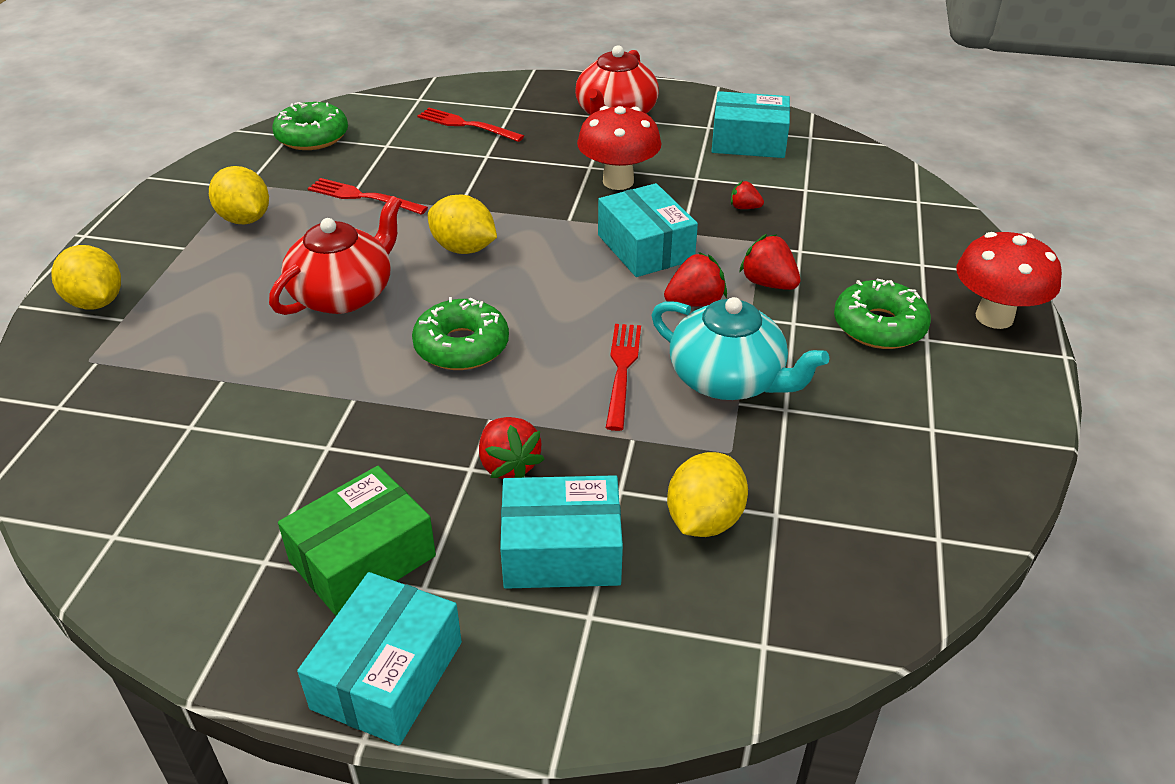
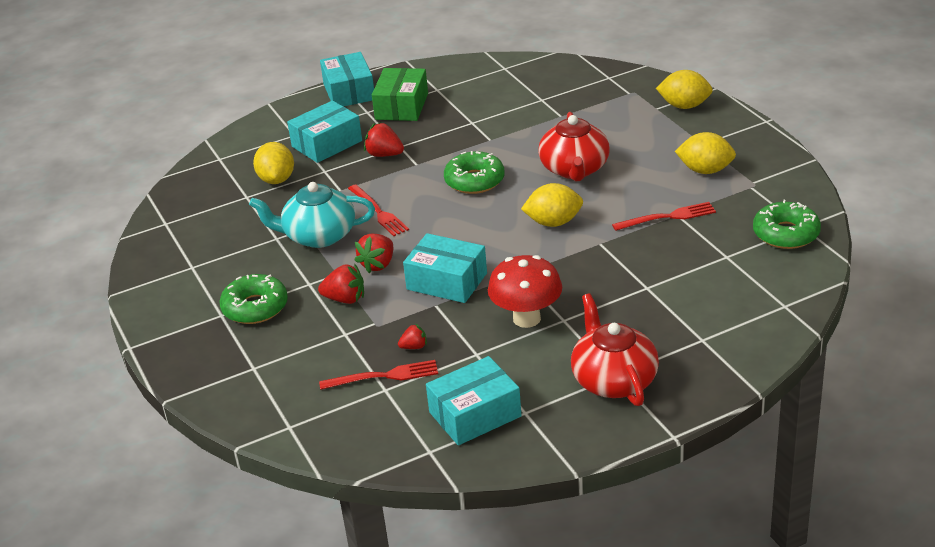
camera: 145 degrees right, 5 degrees down
(465, 125) = (706, 303): red fork -> red fork (385, 376)
(994, 317) = (184, 351): red mushroom -> none

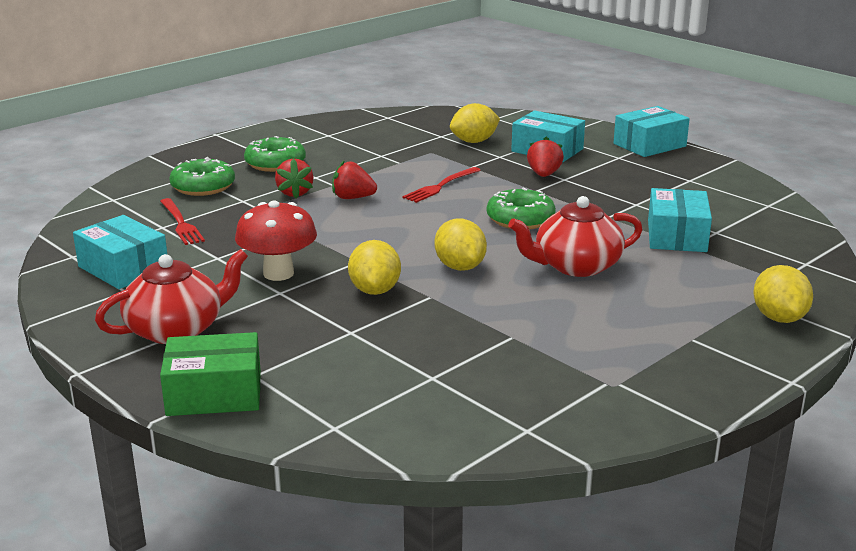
camera: 70 degrees right, 10 degrees down
(318, 236) = (390, 169): turquoise teapot -> none
(402, 106) = (641, 169): green box -> green box (214, 393)
(414, 347) = (226, 229): red strawberry -> none
(447, 281) = (333, 229): turquoise box -> turquoise box (676, 236)
(669, 217) = (503, 331): red fork -> none
(705, 170) = (626, 346): yellow lemon -> yellow lemon (375, 290)
(786, 234) = (502, 417): green donut -> green donut (203, 187)

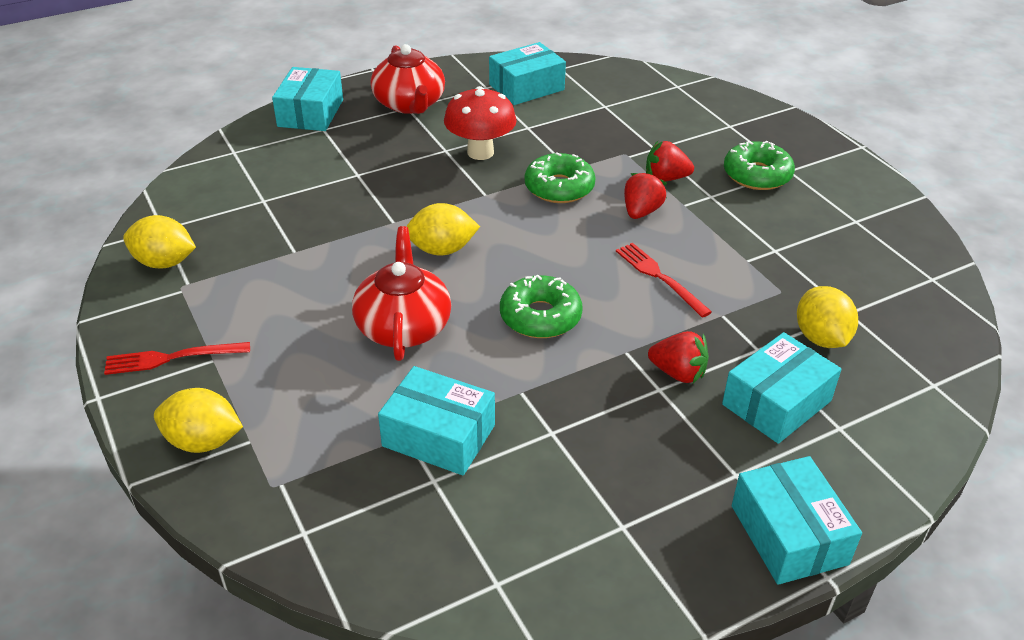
camera: 105 degrees right, 15 degrees up
(181, 224) = (607, 114): red fork -> red fork (170, 358)
(203, 187) = (697, 130): green donut -> green donut (559, 187)
(214, 393) = (310, 113): green box -> turquoise box
(375, 290) = (421, 195): yellow lemon -> yellow lemon (164, 262)

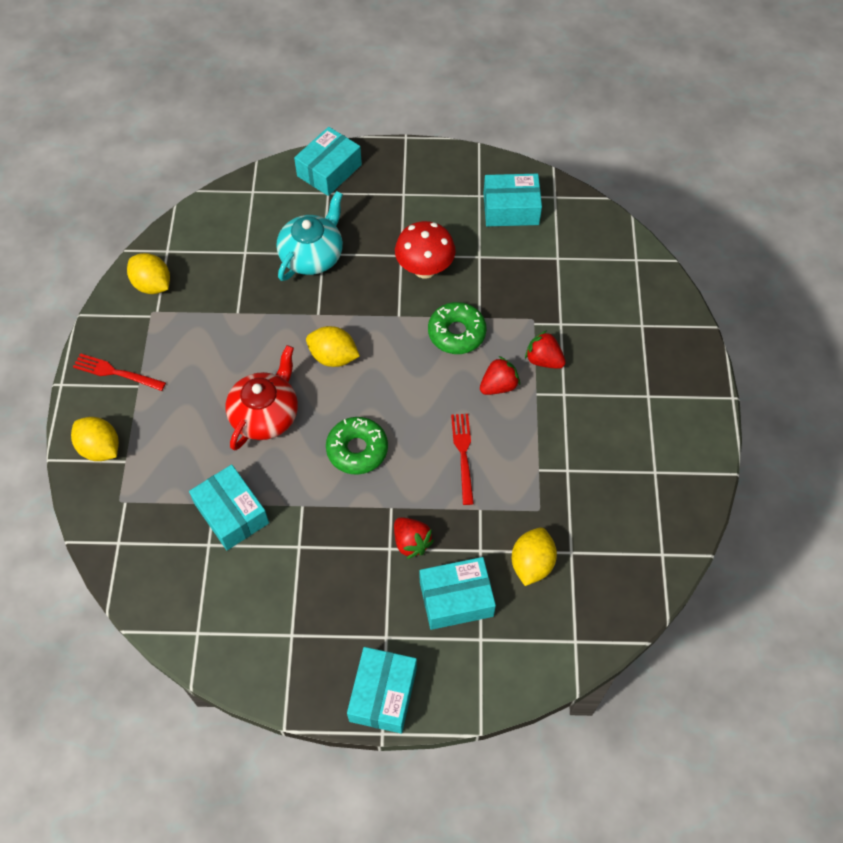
camera: 30 degrees right, 20 degrees up
(346, 179) = (312, 255): none -> turquoise teapot
(410, 104) = (407, 191): red teapot -> none
(757, 175) = (618, 389): green donut -> none

